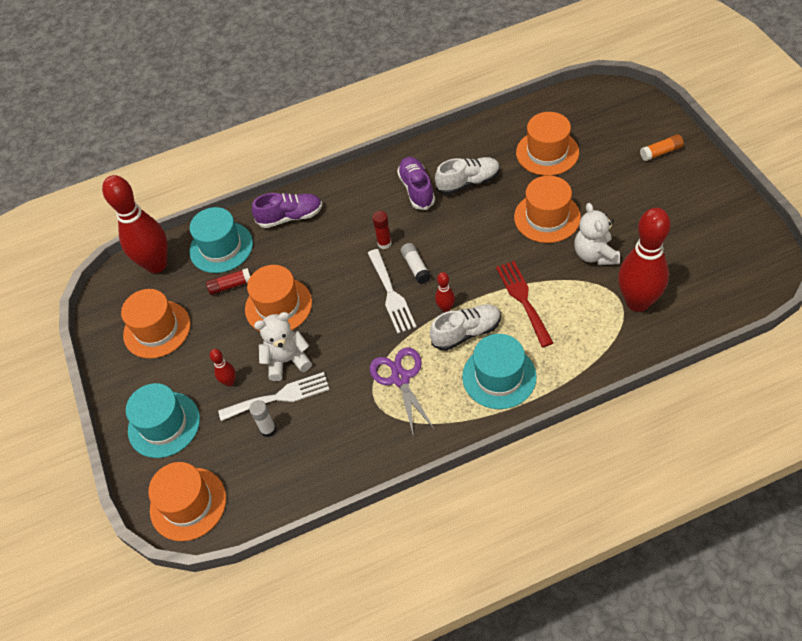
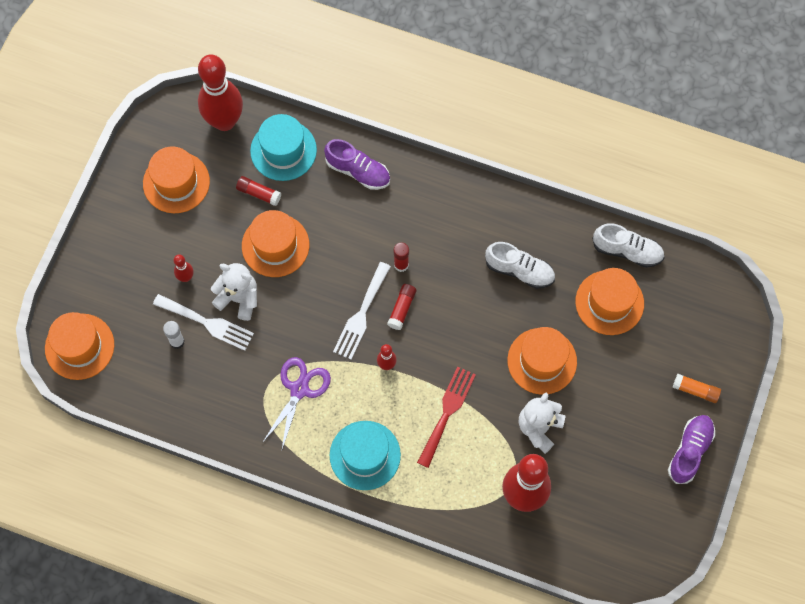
camera: 35 degrees right, 15 degrees up
(164, 424) = (115, 269): turquoise hat -> none
(416, 267) = (402, 308): white glue stick -> red glue stick
(417, 189) = (475, 238): purple shoe -> purple shoe (690, 451)
(466, 332) = (380, 399): white shoe -> white shoe (627, 251)

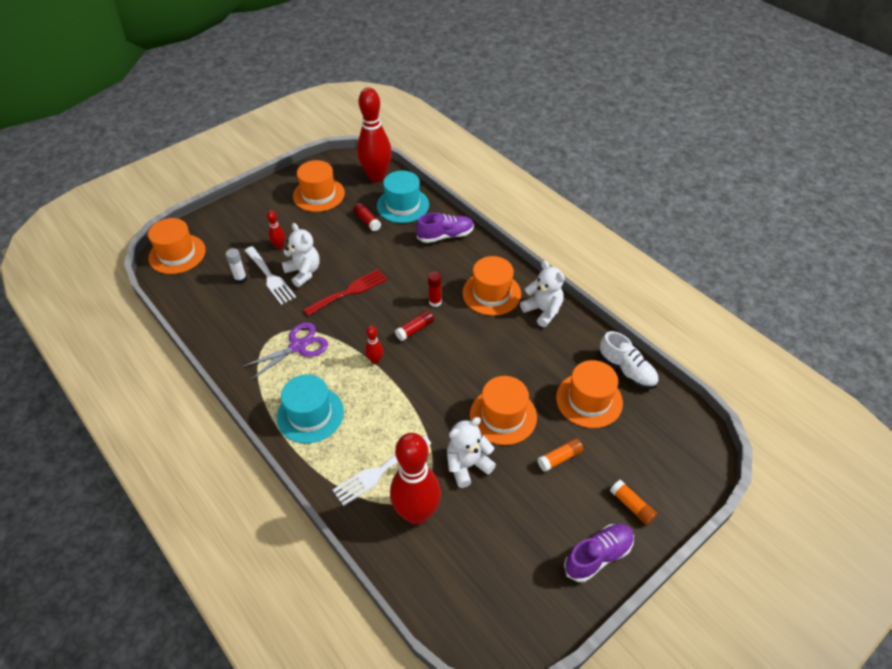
camera: 30 degrees right, 20 degrees down
(275, 245) = (354, 253): orange hat -> orange hat (491, 293)
(358, 171) = (445, 236): purple shoe -> purple shoe turned 75 degrees counterclockwise
(361, 314) = (382, 320): white fork -> white fork (379, 471)
(447, 412) = (398, 416): red fork -> red fork (349, 291)
(514, 220) = (543, 311): none -> white teddy bear
(519, 270) = (525, 345): white shoe -> none
(614, 377) = (559, 458): none -> orange glue stick

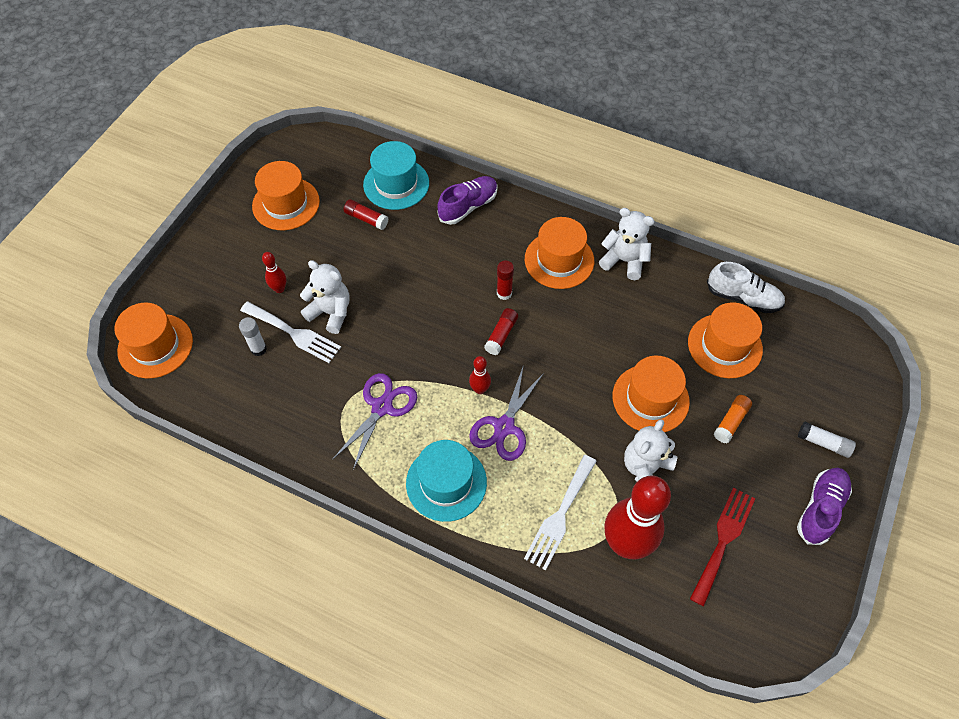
camera: 25 degrees left, 10 degrees up
(349, 291) = (399, 316): red fork -> red fork (723, 540)
(376, 393) = (504, 427): none -> purple scissors
(377, 176) = (342, 156): red bowling pin -> none
(632, 506) = (823, 443): orange glue stick -> white glue stick

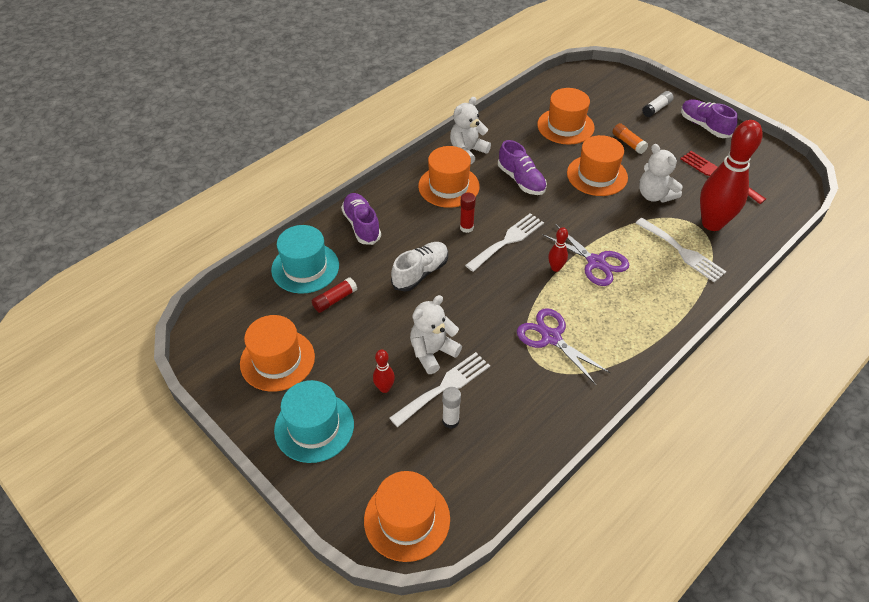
camera: 70 degrees left, 10 degrees down
(446, 482) = (637, 312): turquoise hat -> turquoise hat (314, 427)
(501, 335) = (507, 240): red glue stick -> white fork
(602, 324) = (521, 180): none -> purple shoe
(743, 298) = (528, 105): white shoe -> white shoe (420, 273)

